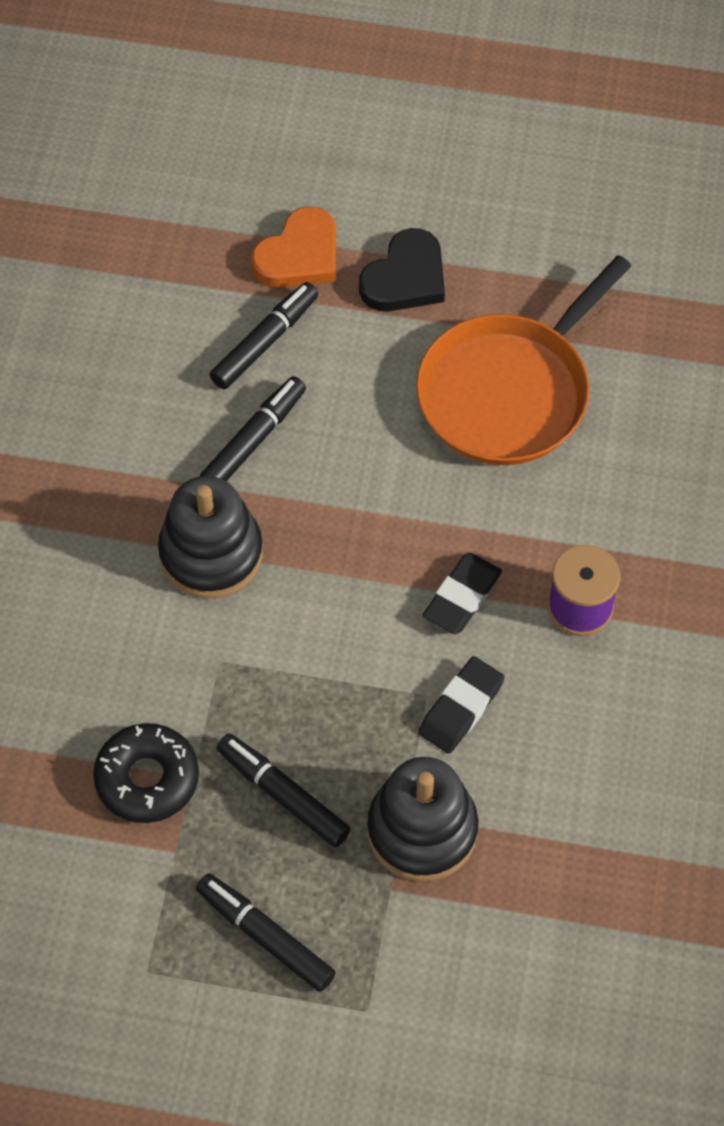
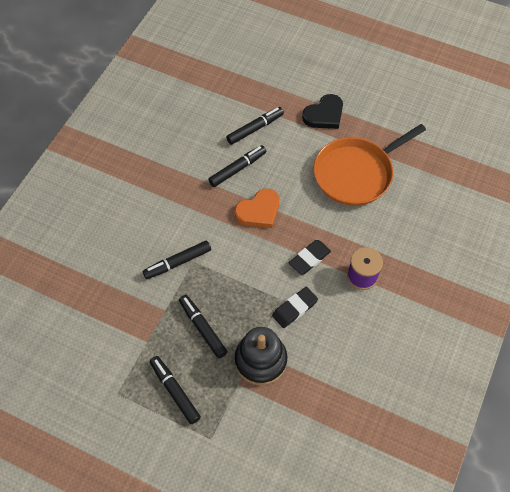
camera: 15 degrees right, 0 degrees up
(147, 779) = (145, 306): black donut -> none
(187, 671) = (177, 262): none -> black marker
(211, 553) = (204, 213): black stacking toy -> none
(299, 255) = (281, 95): orange heart -> orange heart (259, 211)

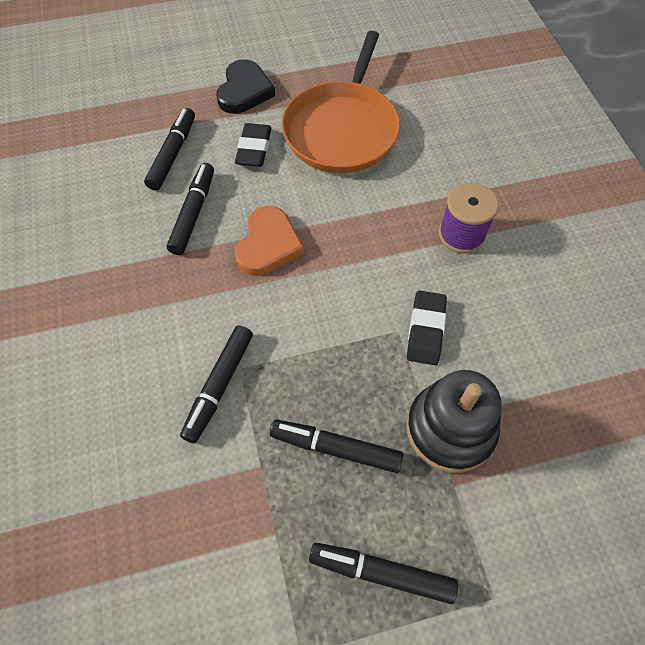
camera: 40 degrees left, 0 degrees up
(309, 259) = (384, 258): black eraser -> black eraser (254, 149)

